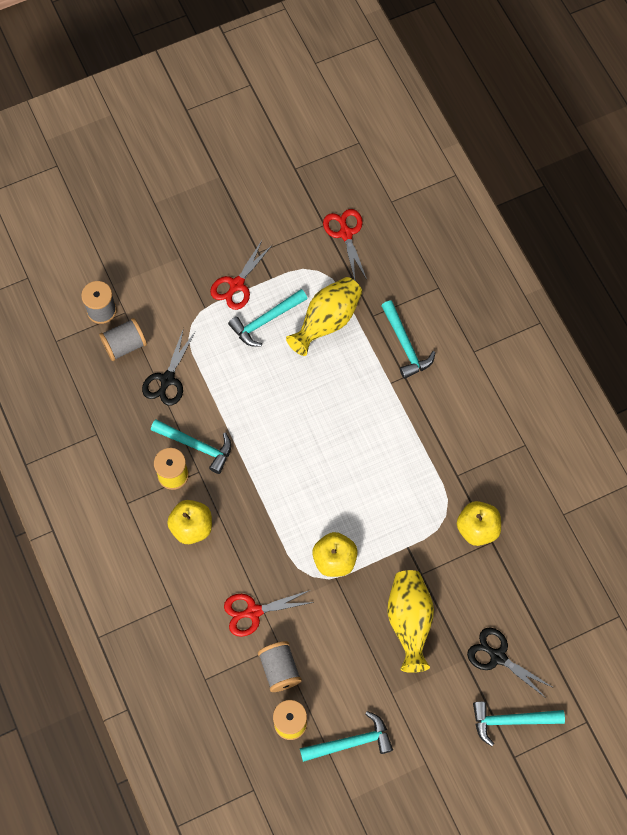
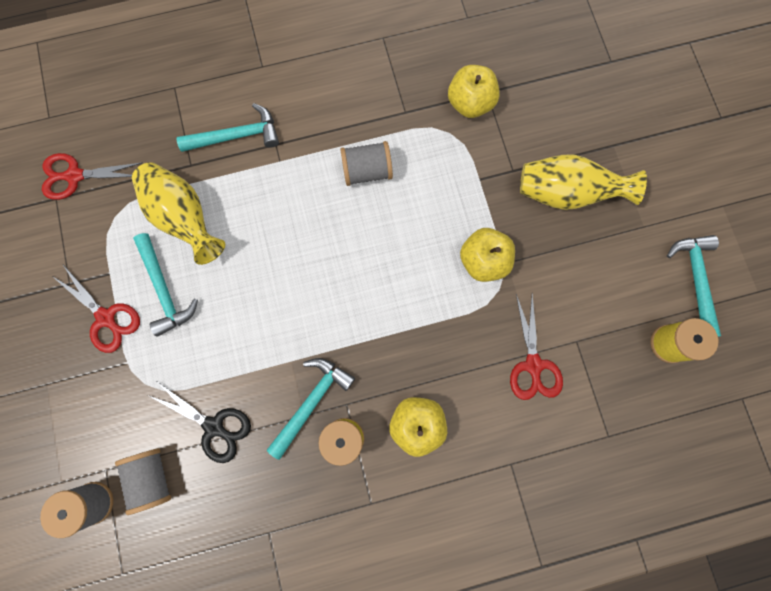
camera: 80 degrees left, 10 degrees up
(279, 670) = (605, 345): grey spool -> grey spool (367, 171)
(498, 657) = (614, 111): black scissors -> none
(511, 720) = (683, 112): turquoise hammer -> none

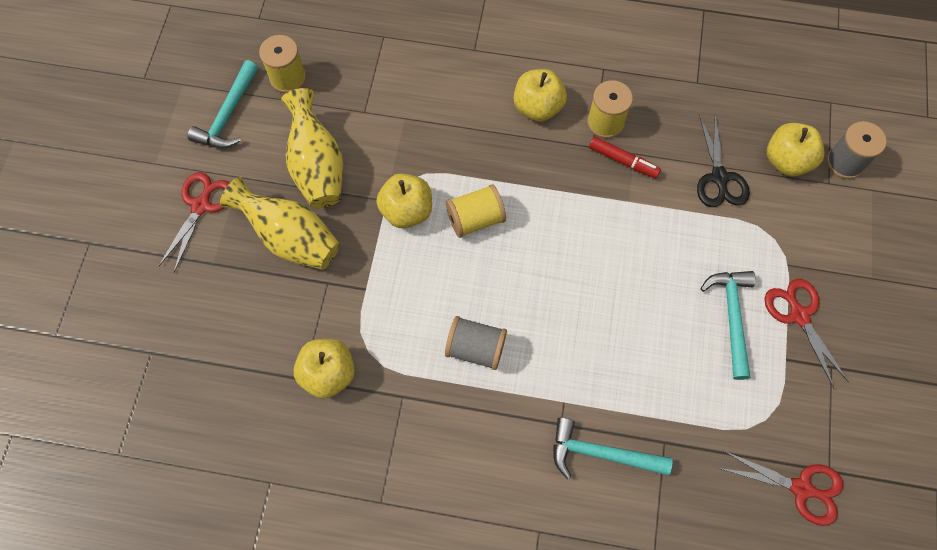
camera: 155 degrees left, 10 degrees down
(152, 477) = (786, 161): grey spool -> yellow apple
(185, 217) = (689, 384): yellow vase -> yellow vase (317, 166)
(214, 426) = (719, 177): black scissors -> black scissors turned 150 degrees counterclockwise
(311, 402) = (623, 161): turquoise hammer -> red marker
(420, 280) = (475, 219): none -> yellow spool
(533, 364) = (413, 110): red scissors -> red scissors (201, 206)

